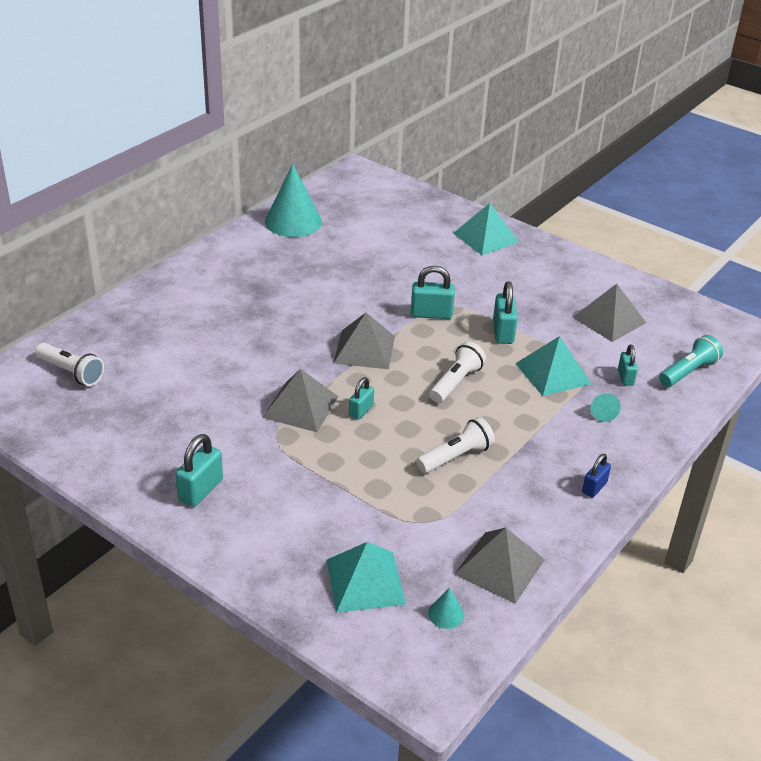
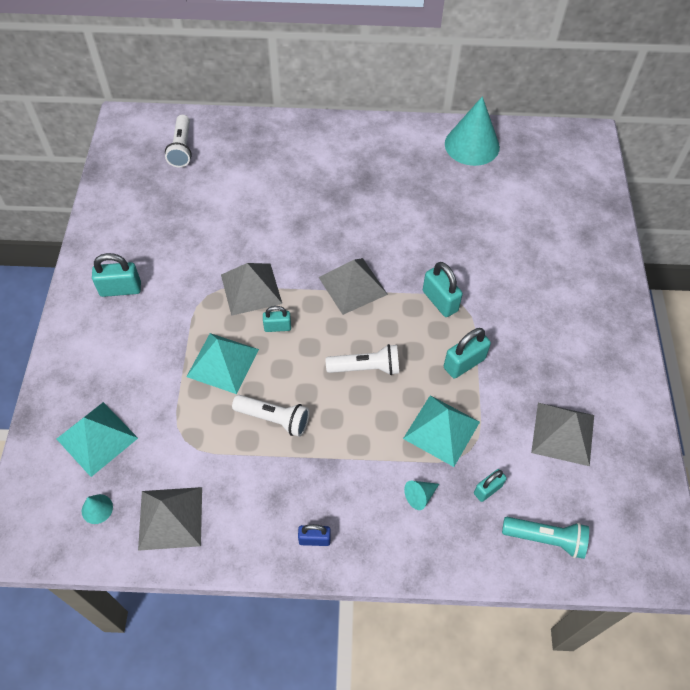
camera: 55 degrees right, 20 degrees up
(486, 237) = (590, 276): turquoise pyramid -> turquoise pyramid (222, 363)

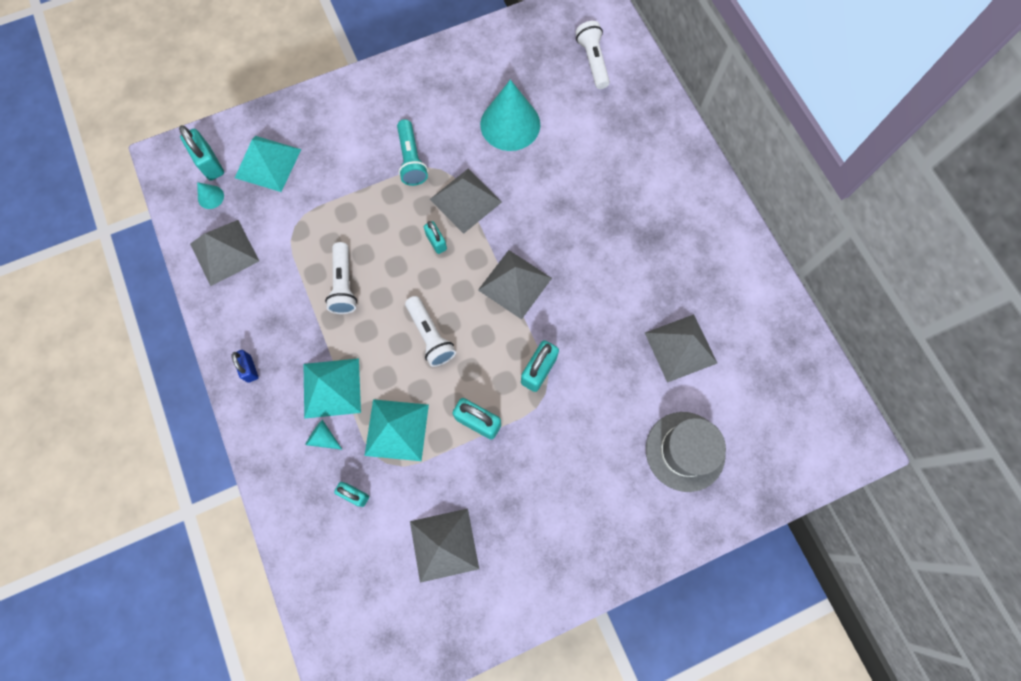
camera: 65 degrees right, 15 degrees up
(120, 289) = (412, 101): turquoise padlock -> turquoise padlock (210, 163)
(182, 148) = (592, 61): white flashlight -> white flashlight turned 105 degrees clockwise
(222, 363) = (379, 217): turquoise pyramid -> turquoise pyramid (331, 388)
(468, 202) = (681, 348): none -> grey pyramid
(472, 145) = (764, 319): turquoise cone -> turquoise cone (510, 124)
(545, 538) = (328, 565): turquoise flashlight -> turquoise flashlight (411, 160)
(552, 235) = (685, 451): none -> grey hat

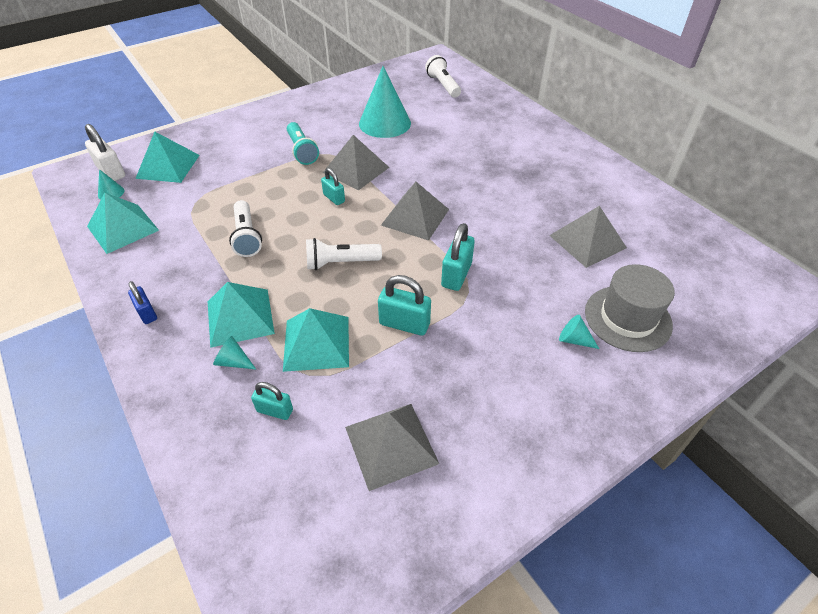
camera: 10 degrees left, 25 degrees down
(210, 163) = (111, 172): turquoise padlock -> white padlock
(224, 252) = (123, 228): grey pyramid -> turquoise pyramid
(430, 336) = (340, 263): white flashlight -> white flashlight turned 120 degrees clockwise
(627, 467) = (574, 340): none -> turquoise cone

